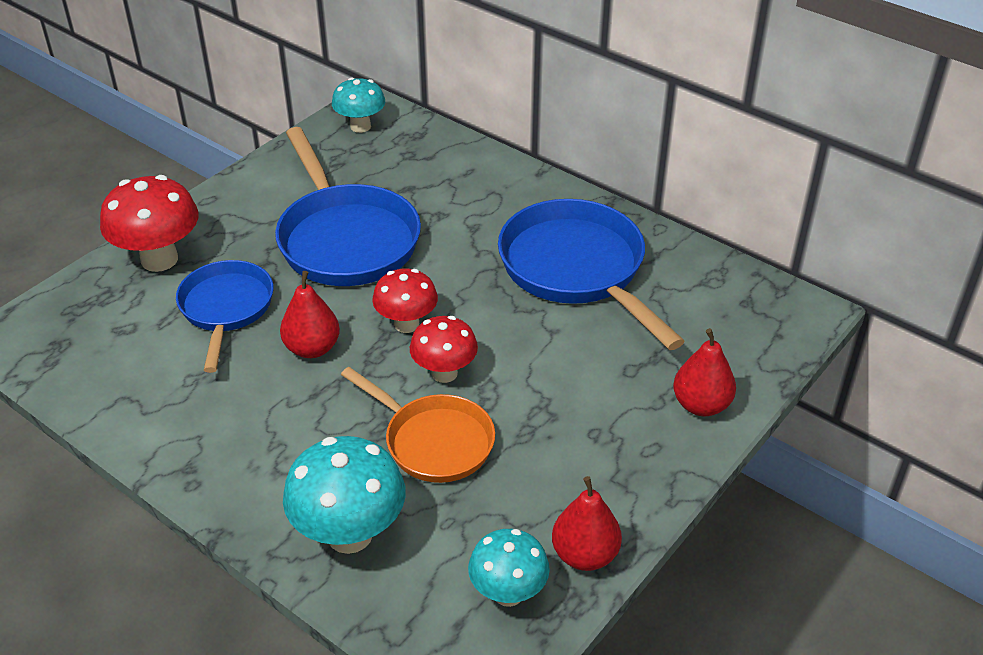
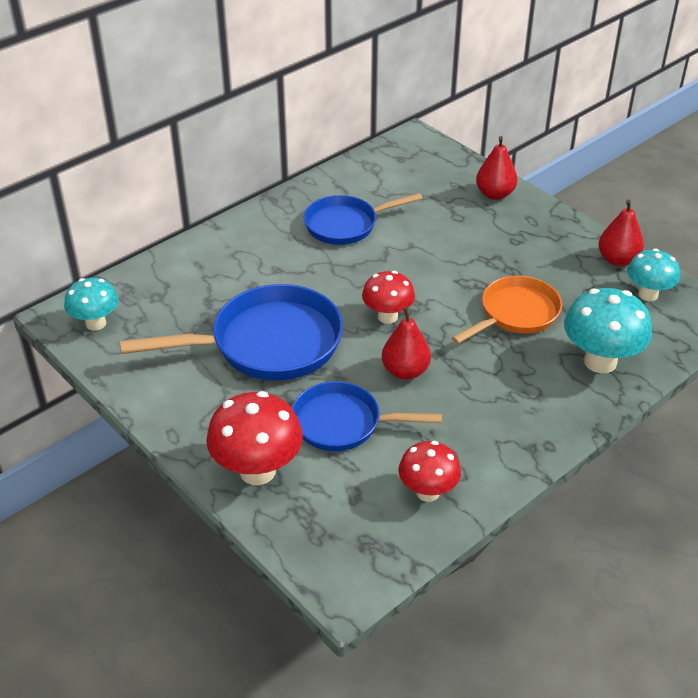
camera: 80 degrees left, 0 degrees up
(444, 373) = (446, 302): red mushroom -> red mushroom (428, 492)
(576, 269) = (345, 225): blue pan -> blue pan, size x0.64

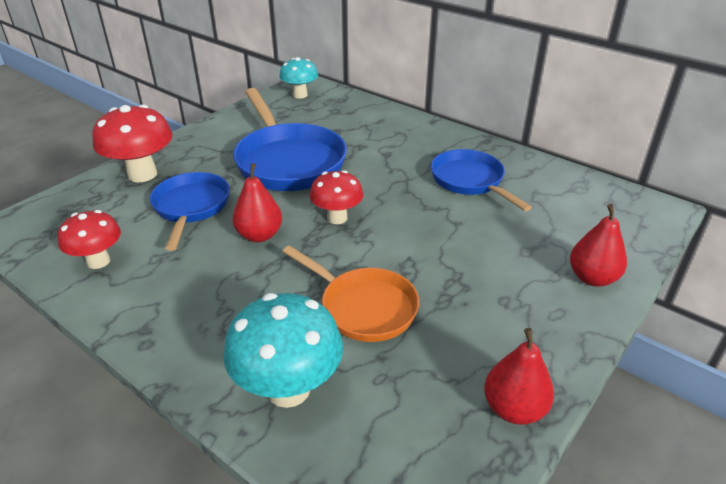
camera: 80 degrees right, 5 degrees down
(648, 294) = (444, 447): turquoise mushroom -> none

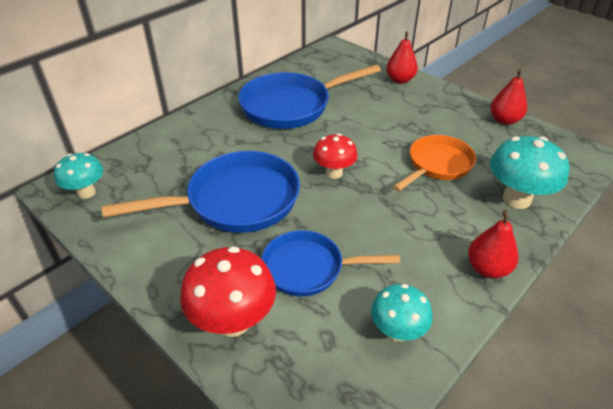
camera: 85 degrees left, 5 degrees up
(98, 261) = (397, 331): red mushroom -> turquoise mushroom
(259, 235) = (356, 217): red pear -> red pear (487, 268)
(470, 181) = (291, 106): blue pan -> blue pan, size x1.57

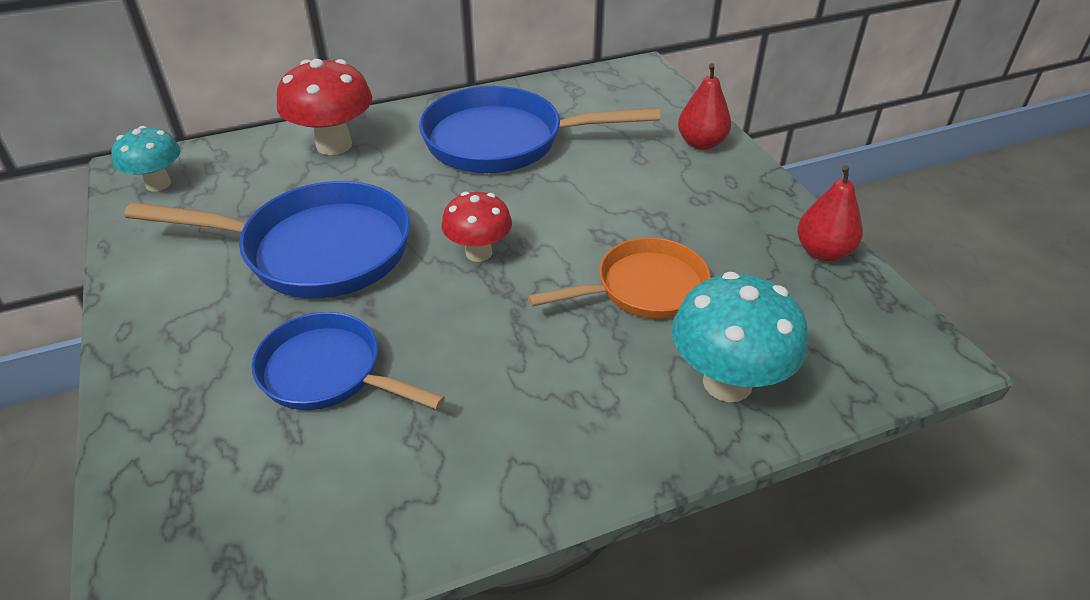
camera: 25 degrees right, 0 degrees up
(233, 321) = (178, 405): red mushroom -> red mushroom (334, 145)
(397, 331) = (366, 506): turquoise mushroom -> none
(487, 268) = (580, 471): red pear -> none

